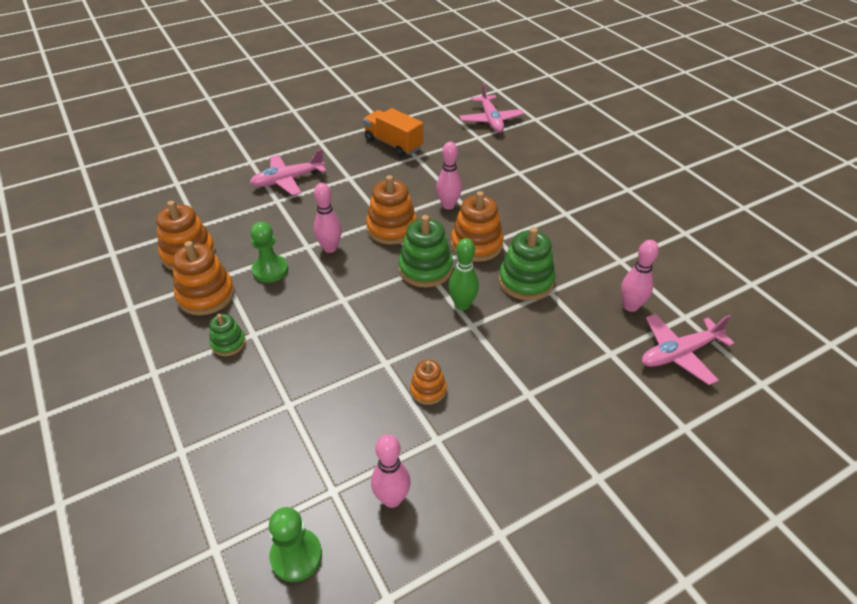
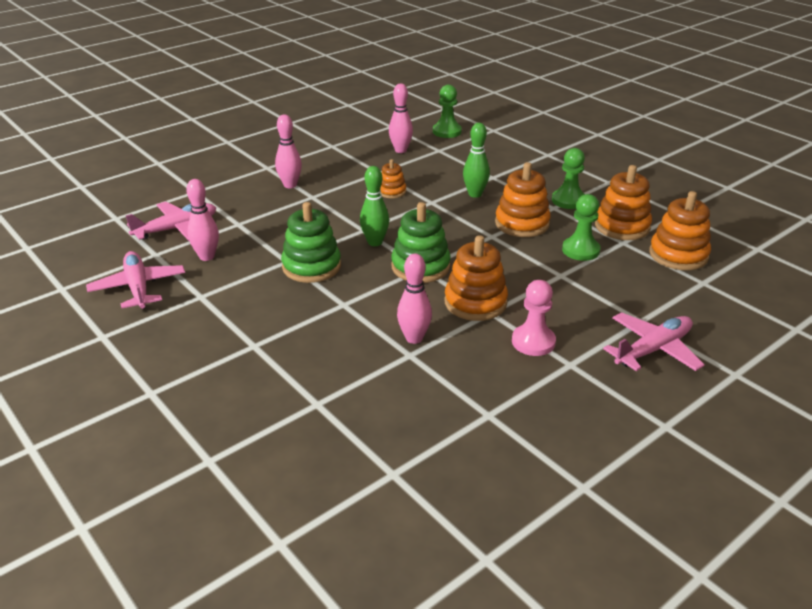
camera: 170 degrees right, 10 degrees down
(228, 343) = (568, 200): green stacking toy -> green pawn
(328, 370) = (475, 194): none -> green bowling pin
(330, 248) = (534, 275): pink bowling pin -> pink bowling pin (290, 185)
(365, 194) = (533, 342): none -> pink pawn
(393, 144) = (538, 435): orange truck -> none
(476, 244) = (369, 295): orange stacking toy -> orange stacking toy (522, 224)
(491, 120) = (373, 524): pink plane -> pink plane (138, 287)

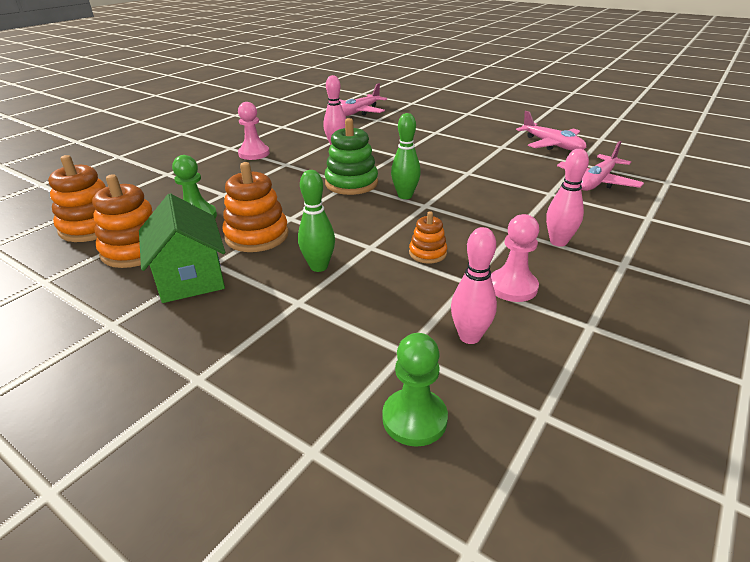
camera: 165 degrees right, 0 degrees up
(207, 257) = (535, 167): pink bowling pin -> none
(311, 267) = (443, 171): green stacking toy -> none
(353, 166) = (512, 287): none -> pink pawn
(475, 302) = (298, 167): orange stacking toy -> none
(568, 200) = (190, 277): green pawn -> green house
(653, 349) = (168, 160): pink plane -> pink plane (359, 112)

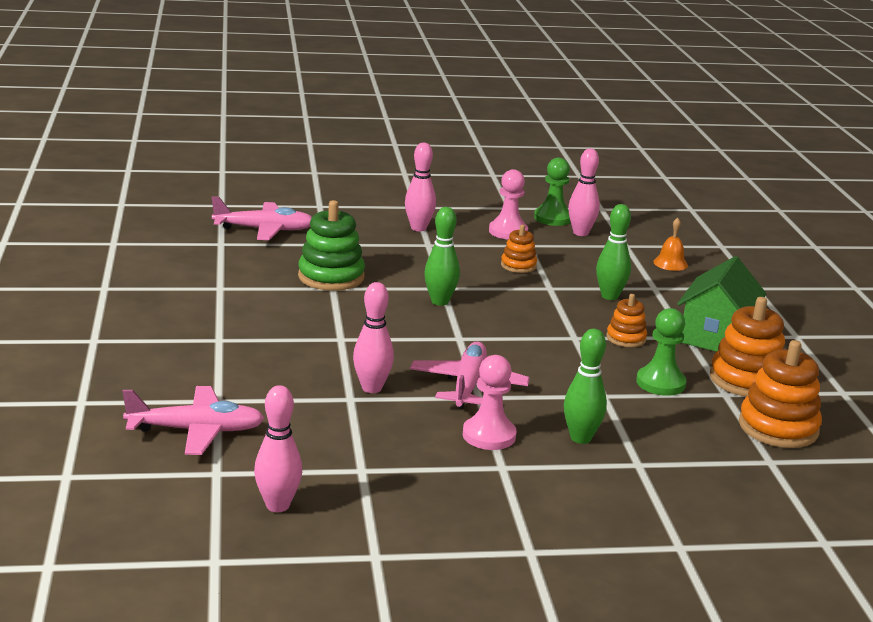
camera: 135 degrees left, 10 degrees down
(209, 170) = (580, 438): none -> green bowling pin
(257, 236) = (626, 338): orange stacking toy -> orange stacking toy, size x0.56
(289, 111) = (277, 505): none -> pink bowling pin
(326, 353) = (670, 263): none -> orange bell
(351, 183) = (459, 336): green stacking toy -> green stacking toy (331, 277)
(414, 419) = (660, 231): green pawn -> green pawn (552, 218)
(552, 145) = (175, 263): pink plane -> pink plane (468, 385)

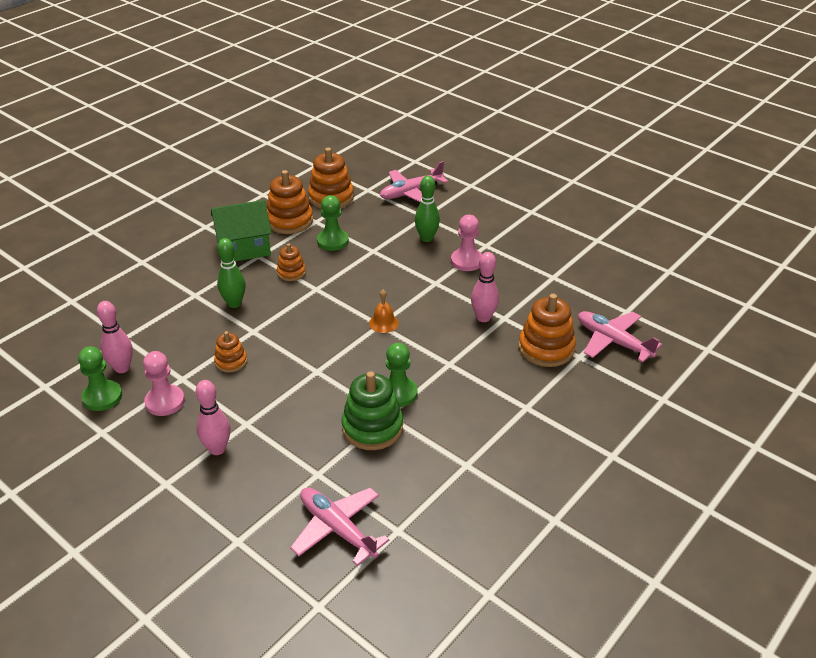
camera: 130 degrees left, 15 degrees up
(264, 391) = (546, 348): none -> orange stacking toy
(277, 505) = (614, 280): pink bowling pin -> none
(349, 302) = (398, 393): none -> green pawn
(440, 301) = (340, 359): green bowling pin -> none
(468, 385) = (429, 292): pink plane -> pink plane (411, 192)
(670, 263) = (138, 306): orange bell -> orange bell (383, 323)

